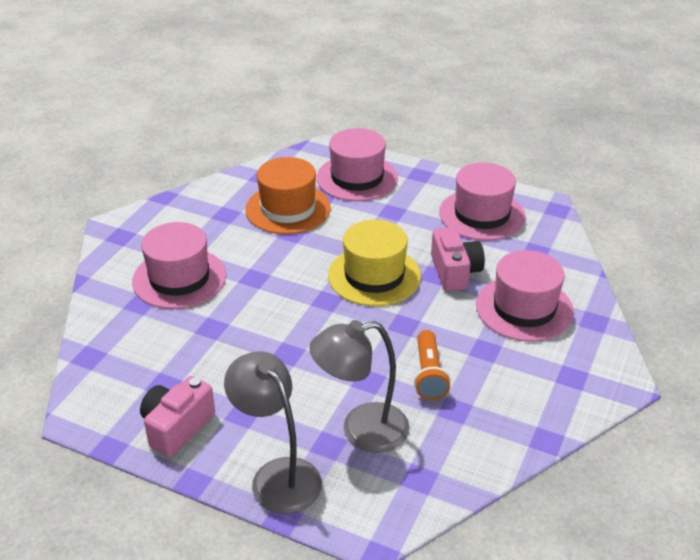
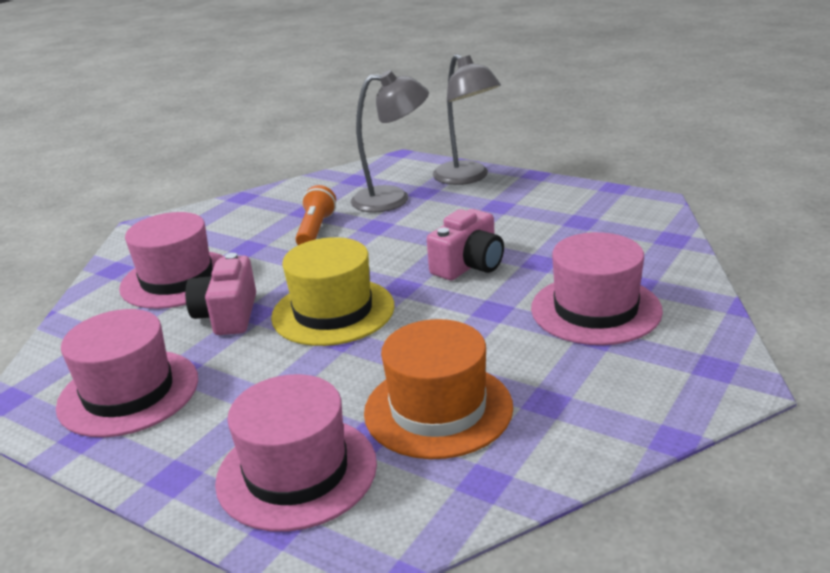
camera: 170 degrees left, 10 degrees down
(177, 427) = (557, 198): pink camera -> pink camera (469, 265)

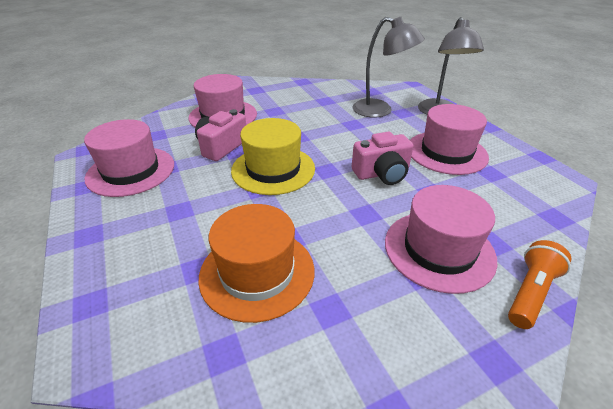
camera: 30 degrees right, 10 degrees up
(297, 472) = (139, 270): pink hat -> pink hat (446, 152)
(315, 230) = (318, 114): orange flashlight -> orange flashlight (530, 292)

